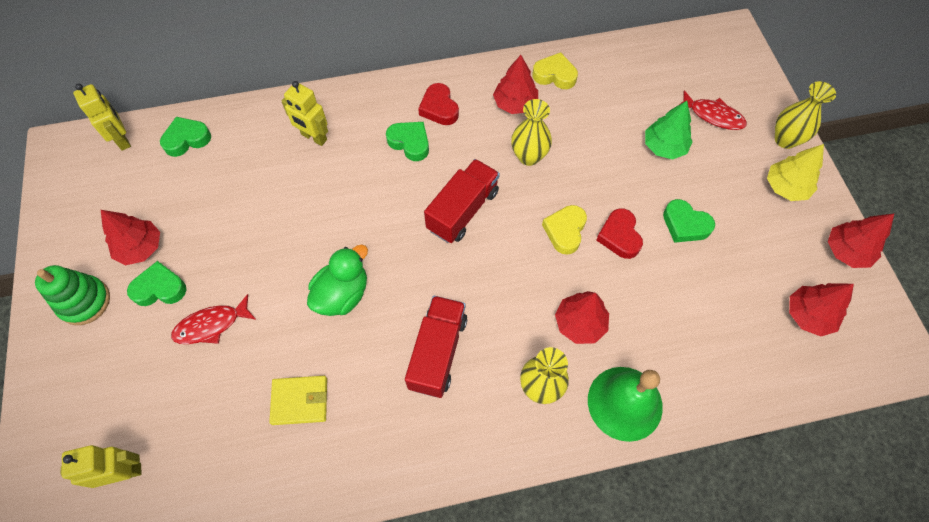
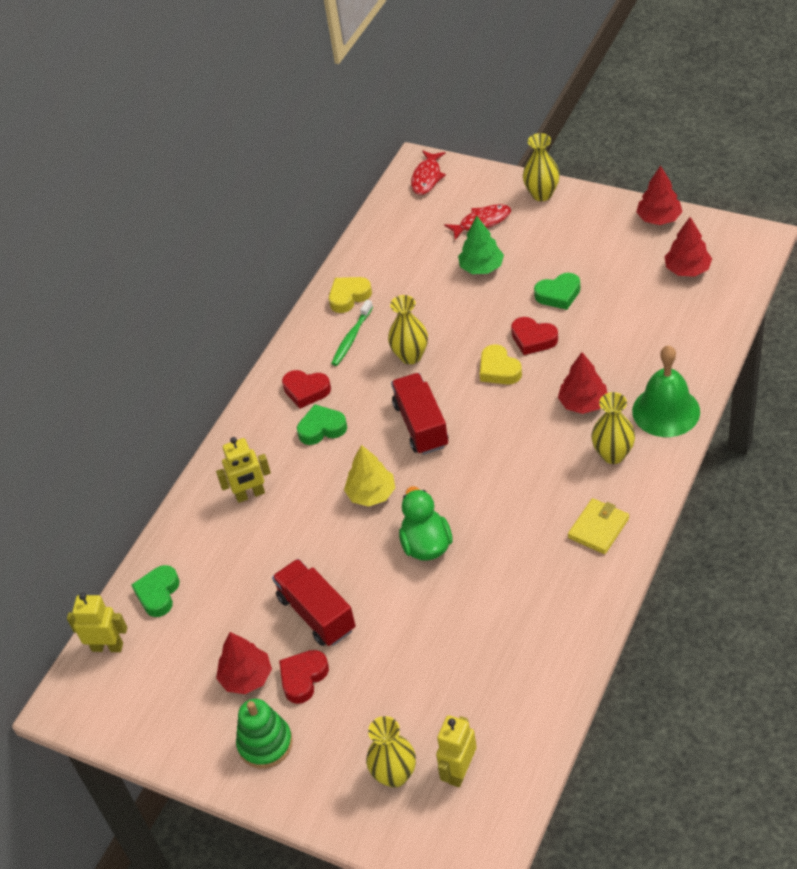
camera: 45 degrees left, 15 degrees down
(97, 420) = (394, 775): none -> yellow vase
(160, 288) = (303, 678): green heart -> red heart
(211, 325) = (374, 652): red fish -> red fish (427, 177)
(300, 401) = (497, 617): yellow wallet -> yellow wallet (598, 528)
(438, 352) = (532, 505): red truck -> red truck (316, 614)
(515, 104) = (351, 338): red tree -> green toothbrush
(786, 187) = (580, 219): yellow tree -> yellow tree (371, 494)

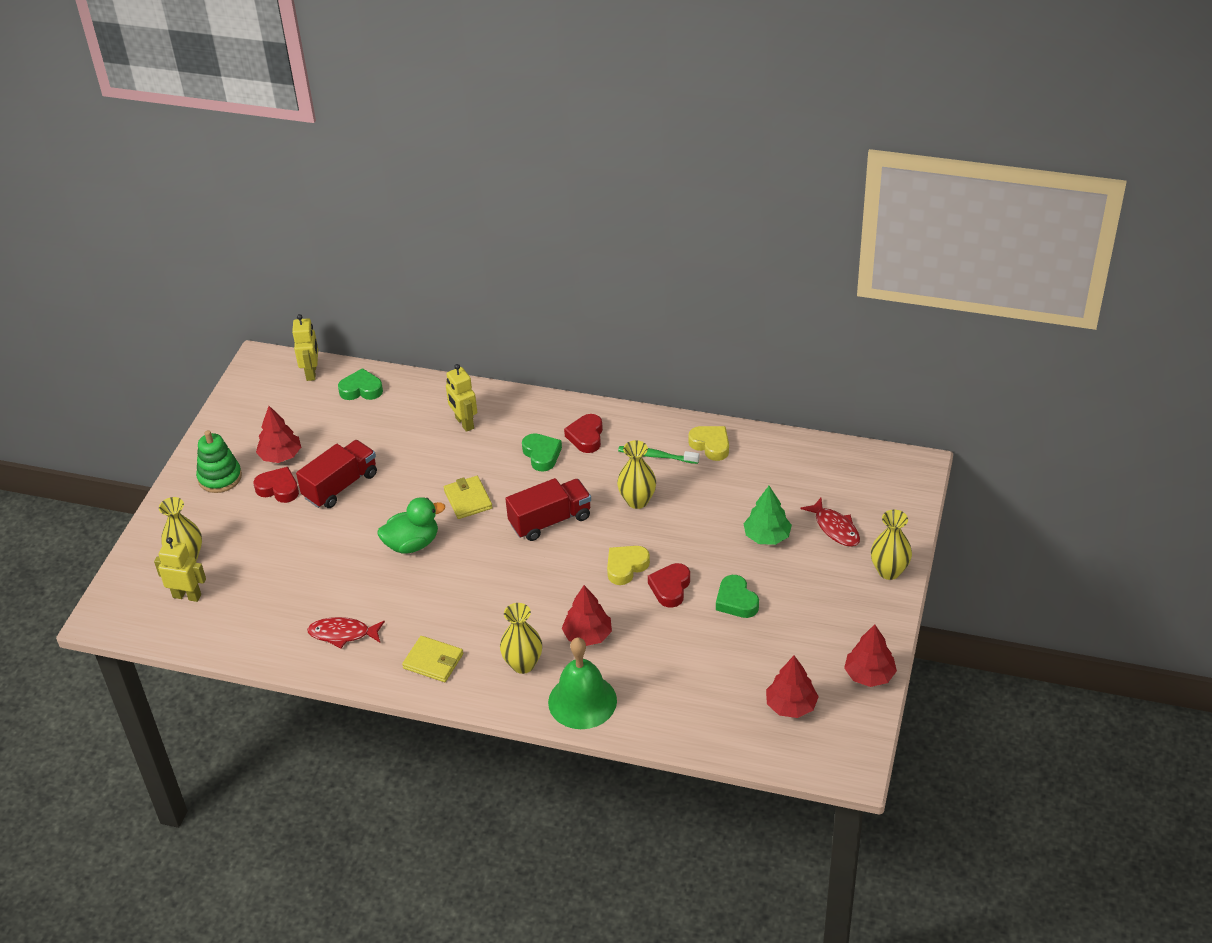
camera: 75 degrees right, 5 degrees down
(371, 494) = (468, 499): yellow tree -> yellow wallet
(427, 177) = (896, 476): red fish -> red fish (343, 634)

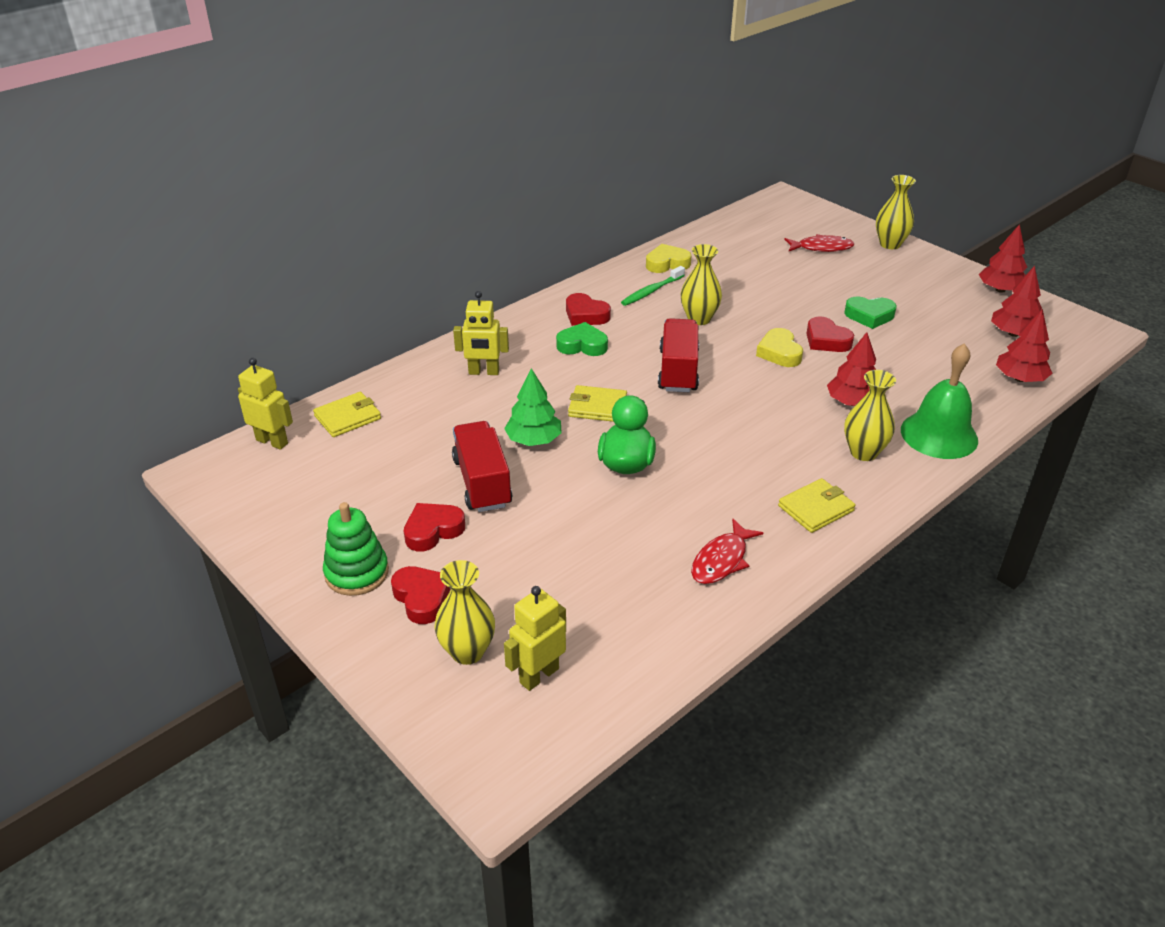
camera: 60 degrees left, 5 degrees down
(217, 516) = (422, 598): none -> red heart
(280, 456) = (379, 510): red tree -> red tree (1019, 379)
(361, 389) = (347, 417): green heart -> yellow wallet
(767, 536) = (804, 277): green tree -> green tree (534, 440)

